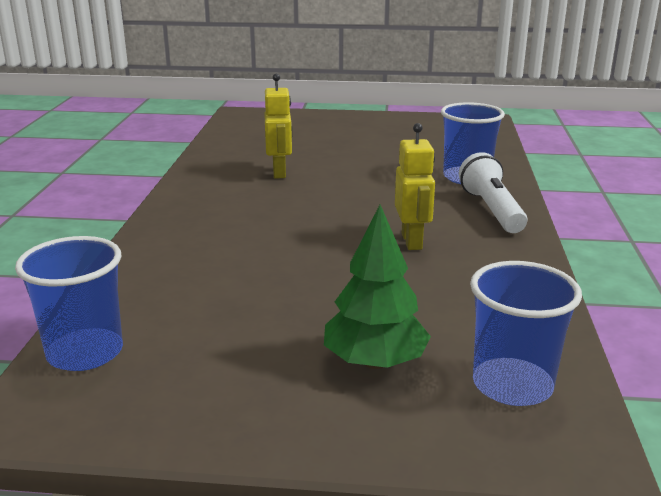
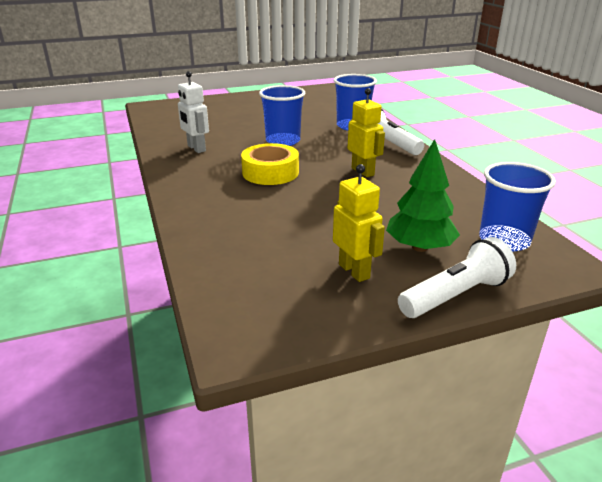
camera: 25 degrees left, 5 degrees up
(85, 353) = (229, 291): blue cup -> blue cup (283, 141)
(236, 173) = (196, 148): none -> white robot
(279, 172) = (227, 143): yellow robot -> yellow robot (354, 271)
(291, 219) = (270, 172): none -> yellow tape
(350, 441) = (456, 295): none -> white flashlight

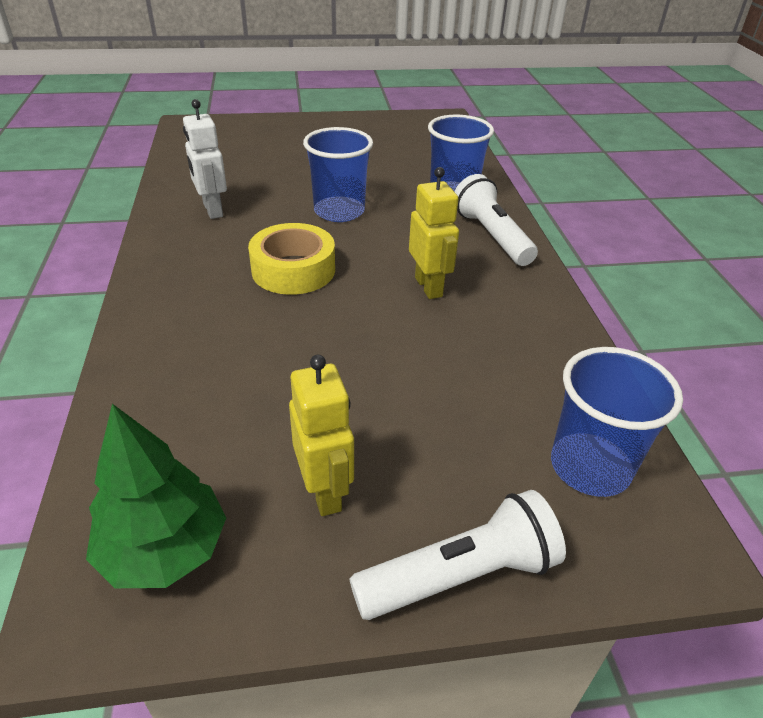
camera: 10 degrees right, 10 degrees up
(419, 247) = (447, 459): green tree -> green tree (164, 550)

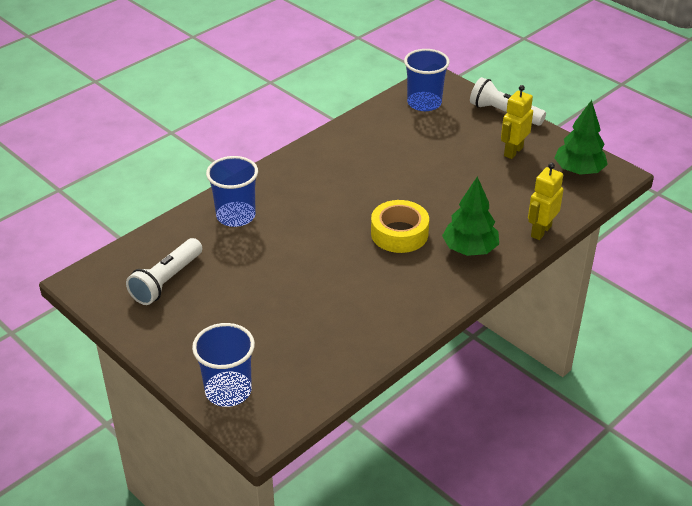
camera: 125 degrees left, 0 degrees up
(193, 303) = (470, 249): none -> green tree
(212, 210) = (379, 307): white robot -> none
(339, 211) = (315, 252): blue cup -> blue cup (228, 391)
(429, 287) = (356, 181): yellow robot -> yellow robot (540, 231)
(491, 236) = (275, 181): white flashlight -> white flashlight (166, 281)

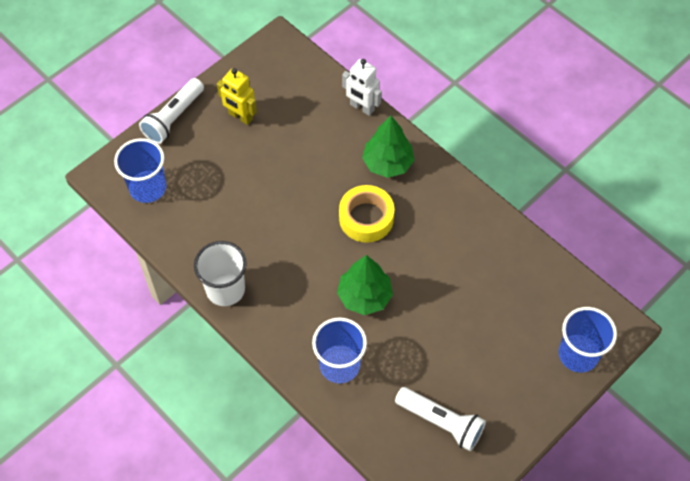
camera: 90 degrees left, 20 degrees up
(319, 148) = (225, 289): none -> white cup
(540, 231) = (362, 107): yellow robot -> white robot
(579, 171) = (273, 68): green tree -> green tree (364, 296)

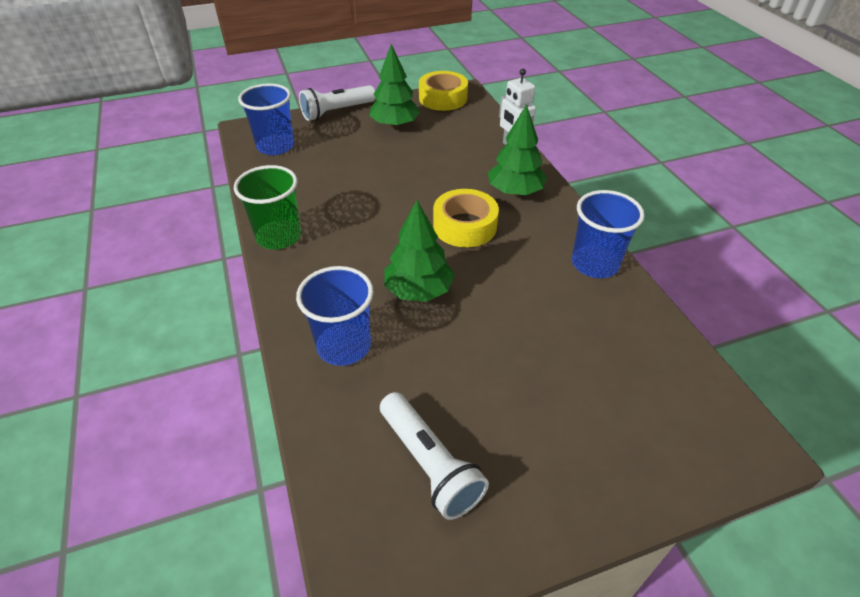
camera: 25 degrees right, 15 degrees down
(225, 289) = (279, 236): white cup -> green cup
(240, 116) = (395, 125): yellow robot -> green tree
(264, 60) = (443, 98): none -> yellow tape
(578, 354) = (674, 456): blue cup -> blue cup (595, 264)

